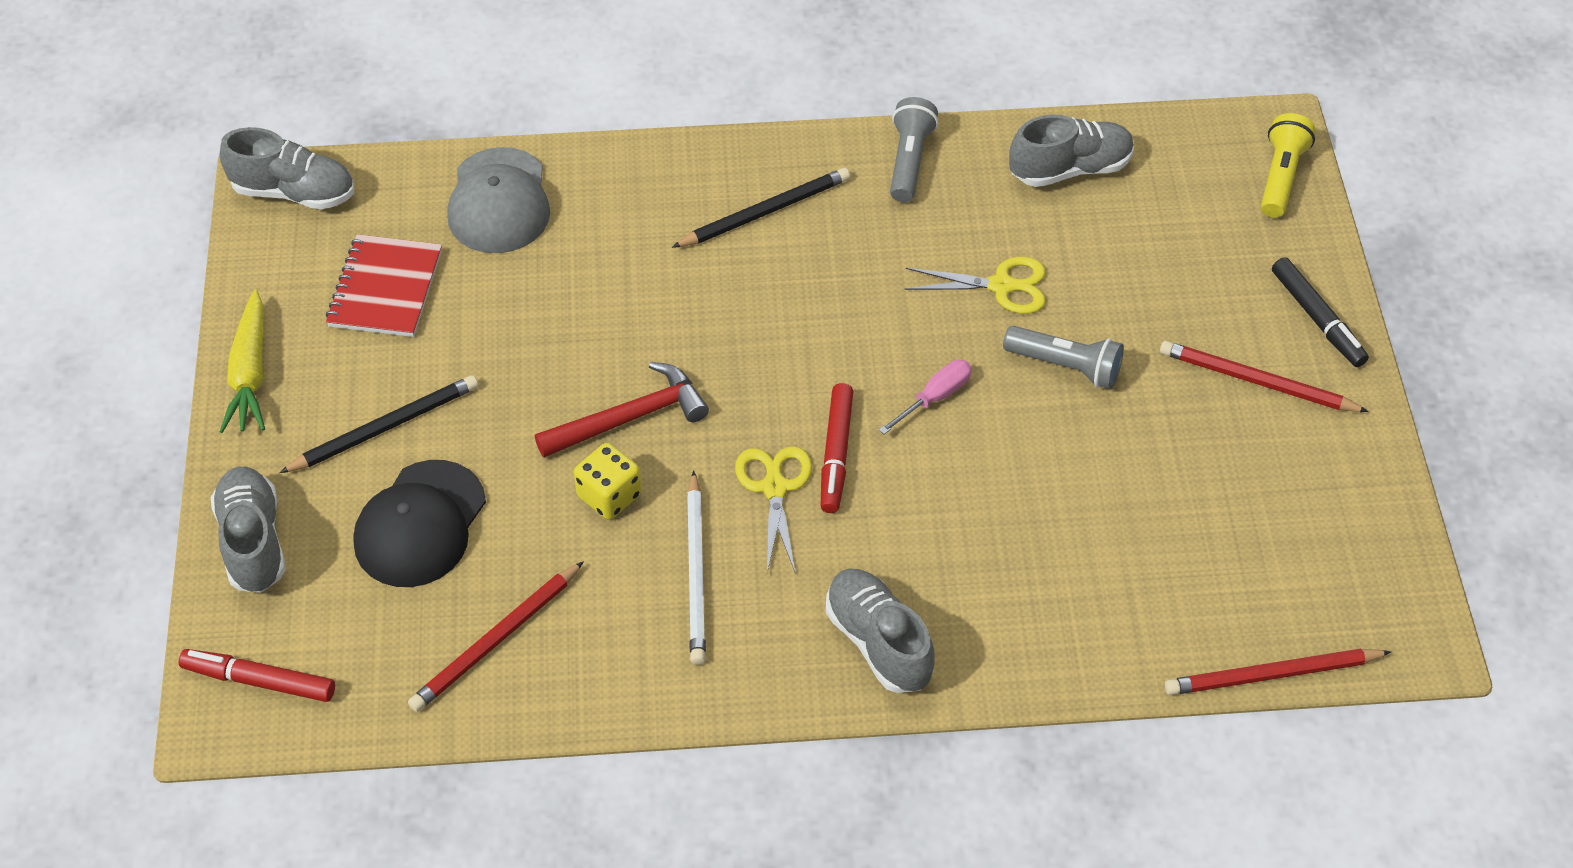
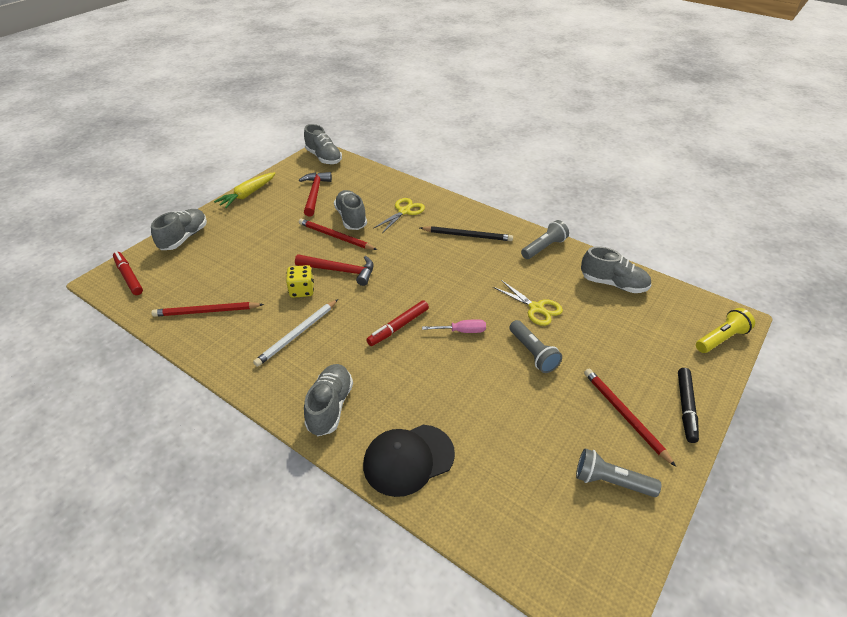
camera: 40 degrees right, 10 degrees down
(384, 427) = (263, 229): black pencil -> none
(385, 289) = (315, 193): red notebook -> red hammer
(420, 524) = (234, 262): black cap -> black cap (408, 459)
(499, 201) = (380, 188): grey cap -> none
(522, 301) = (351, 218): none -> grey shoe
(774, 488) = (361, 324): yellow scissors -> yellow scissors (404, 211)
(1272, 675) = (493, 561): red pencil -> red pencil (335, 237)
(1313, 484) = (611, 481): none -> grey flashlight

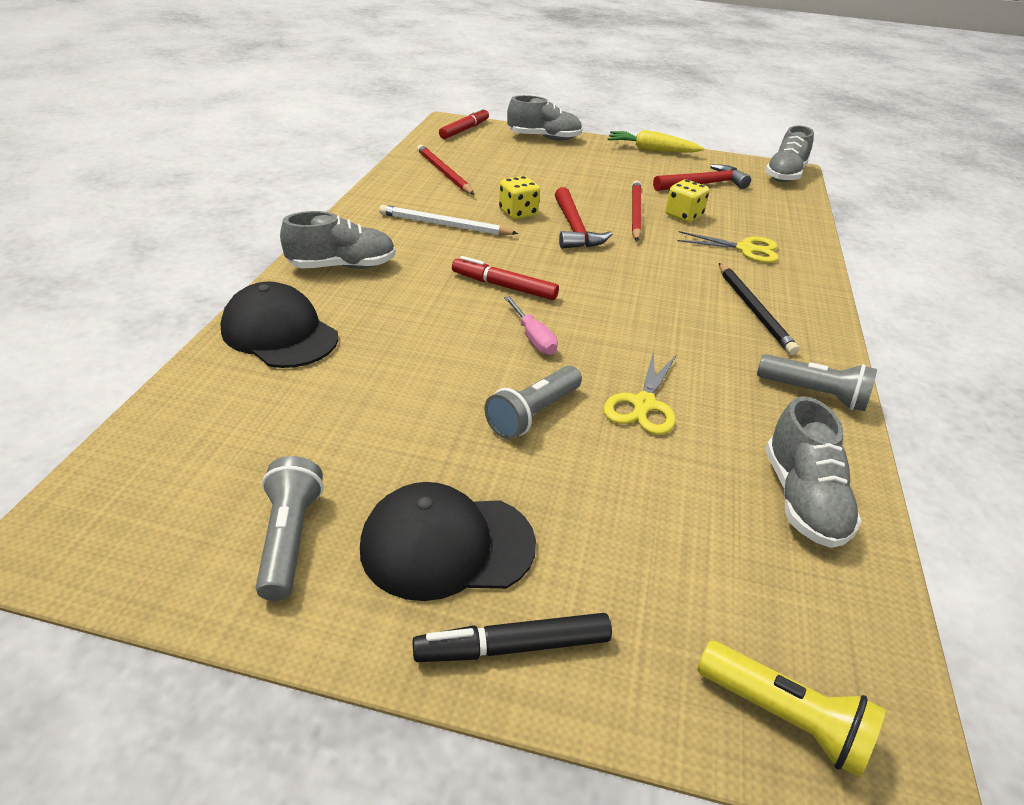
camera: 65 degrees right, 5 degrees down
(351, 218) = (683, 216): grey shoe -> yellow dice
(624, 415) = (447, 545): red pencil -> black cap

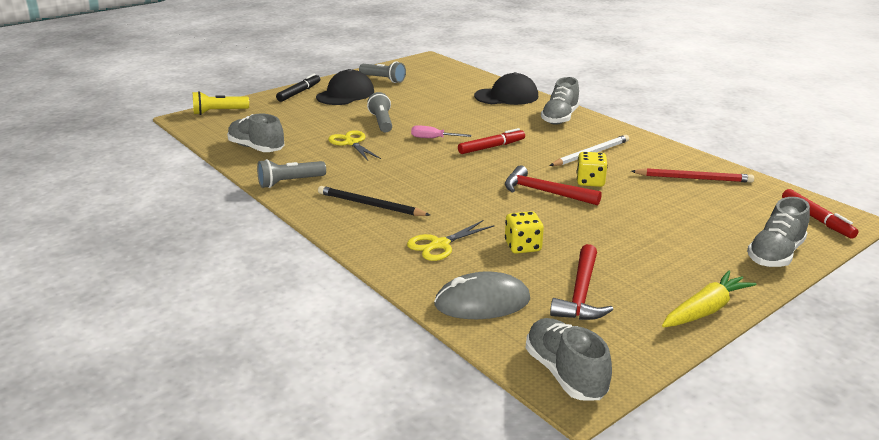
camera: 130 degrees right, 10 degrees down
(635, 213) = (548, 226): red pencil -> none
(776, 212) = (482, 302): none -> grey mouse

